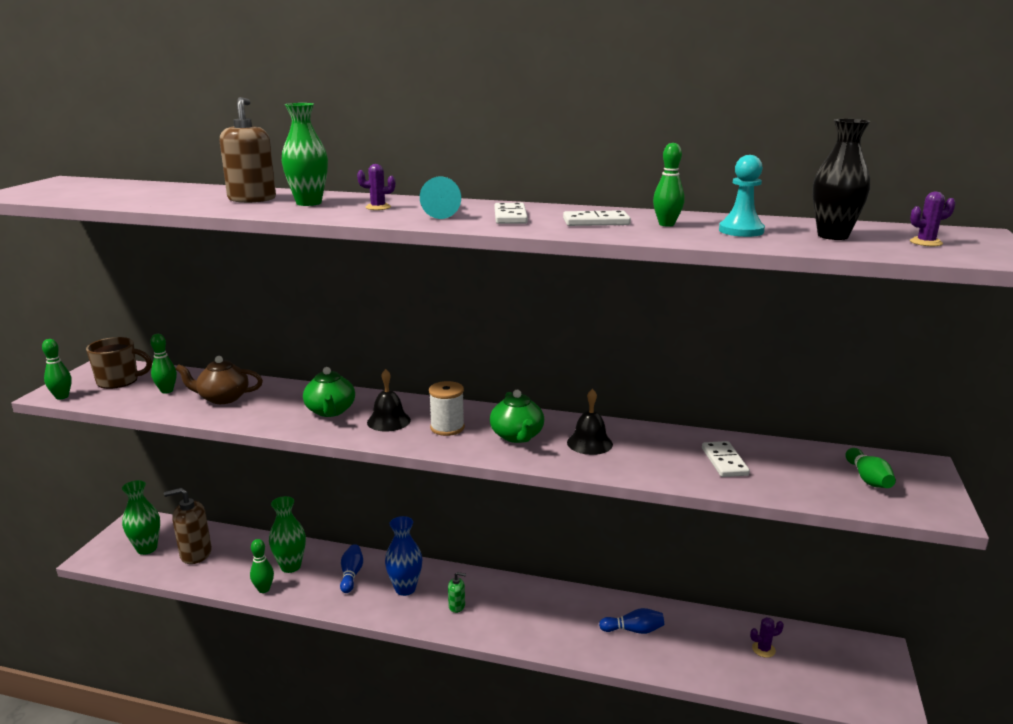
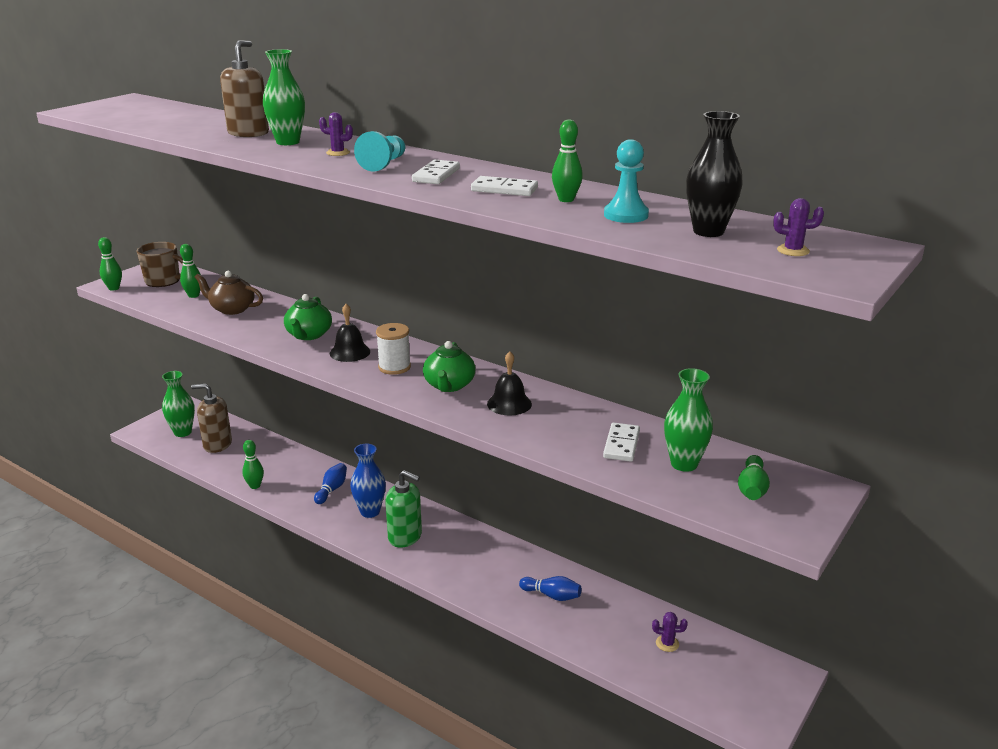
camera: 20 degrees right, 5 degrees up
(290, 566) = (286, 471): green vase -> green vase (684, 464)
(457, 606) = (405, 537): green soap dispenser -> green soap dispenser, size x2.02

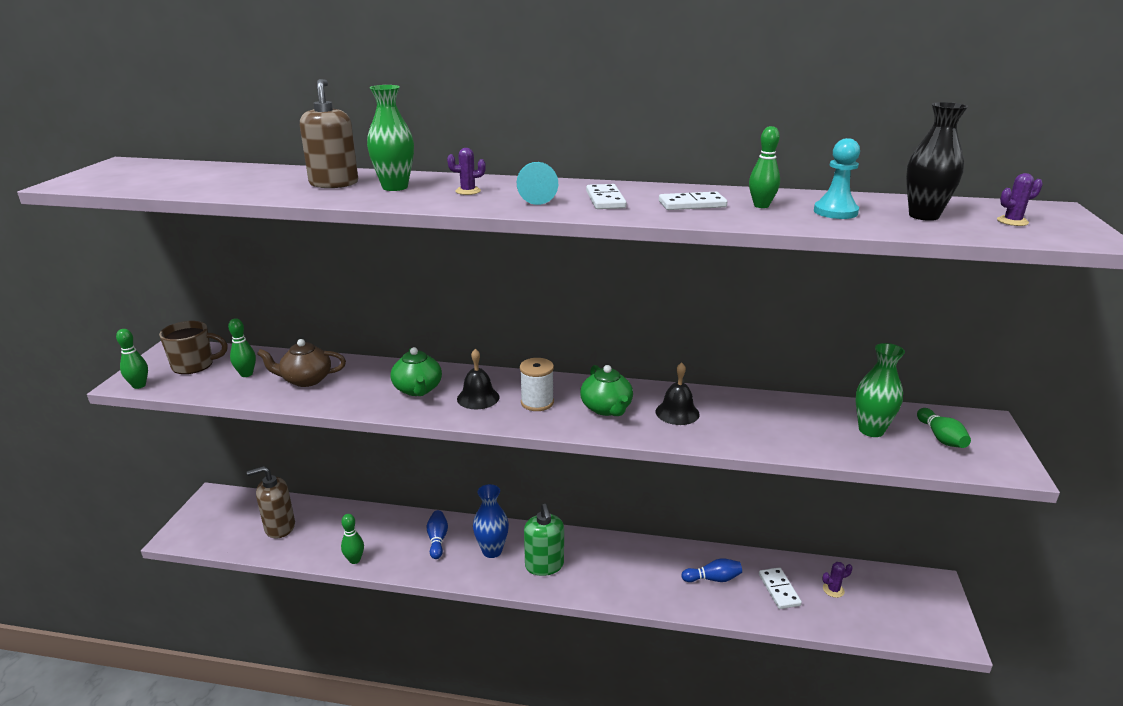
camera: 25 degrees left, 0 degrees up
(183, 432) = (229, 524): green vase -> none
(405, 537) = (544, 565): green soap dispenser -> green soap dispenser turned 75 degrees clockwise
(621, 444) = (807, 426): white domino -> white domino (779, 590)

